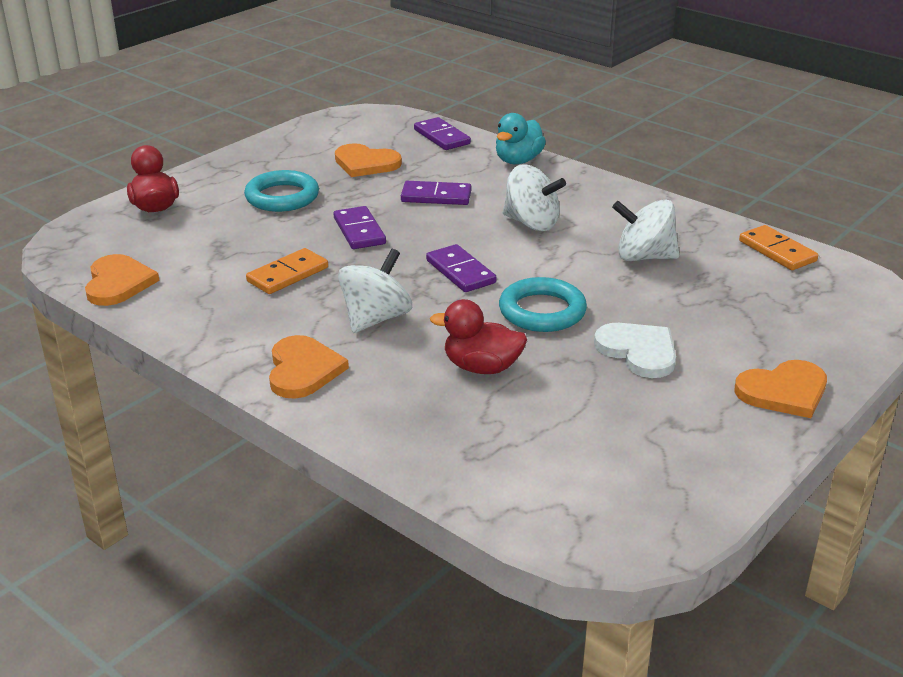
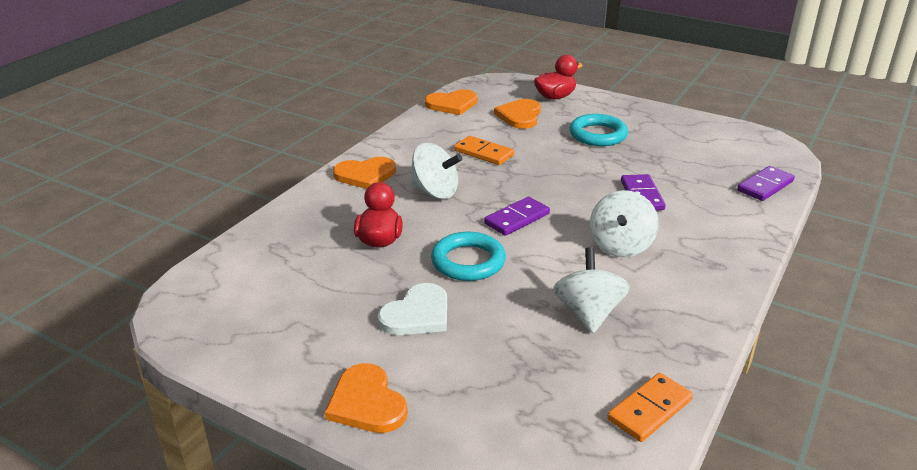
camera: 80 degrees right, 0 degrees up
(359, 231) = (561, 170): purple domino -> none
(366, 163) = (680, 158): orange heart -> orange heart (520, 116)
(518, 161) = (747, 229): turquoise duck -> none

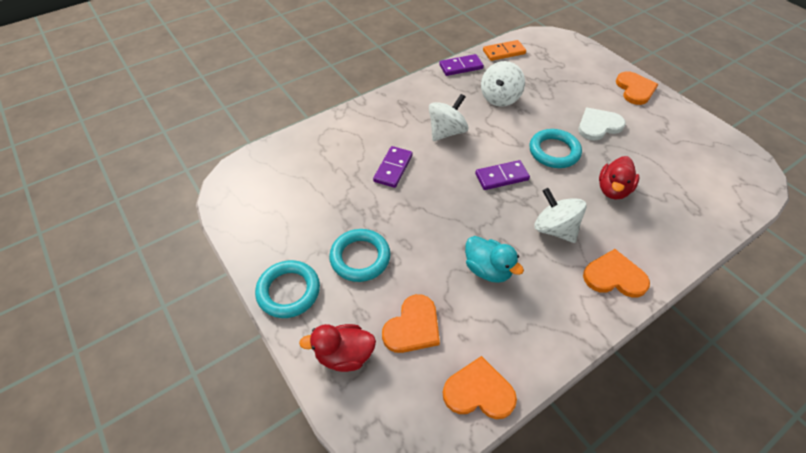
camera: 155 degrees left, 20 degrees up
(483, 153) = (487, 269): orange domino -> turquoise duck
(629, 109) = (289, 291): none -> turquoise ring
(765, 186) = (297, 147): purple domino -> purple domino (461, 67)

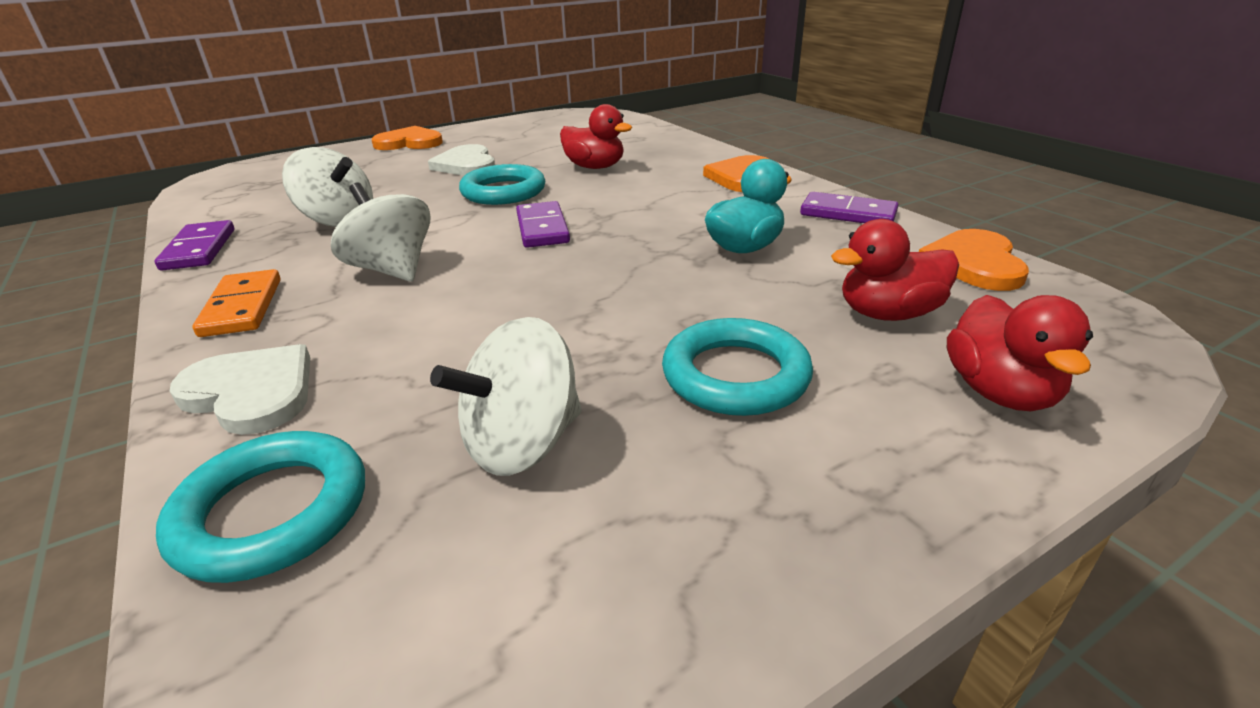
camera: 85 degrees left, 20 degrees down
(289, 291) = (868, 496): turquoise ring -> turquoise ring (272, 512)
(354, 123) = (251, 392): none -> white heart
(393, 168) = (467, 332): purple domino -> purple domino (848, 214)
(413, 327) = (888, 314): orange heart -> red duck
(504, 52) = (210, 210): orange domino -> orange domino (242, 307)
(554, 229) = (661, 201): white spinning top -> white spinning top (522, 443)

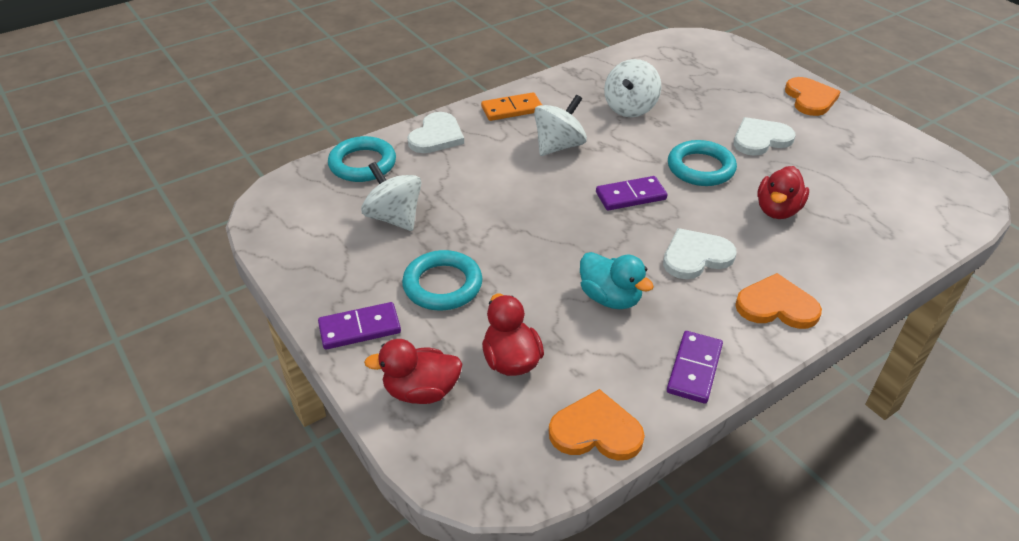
camera: 85 degrees right, 10 degrees up
(199, 249) = (579, 73): purple domino -> purple domino (360, 328)
(666, 203) = (696, 256): none -> white heart

